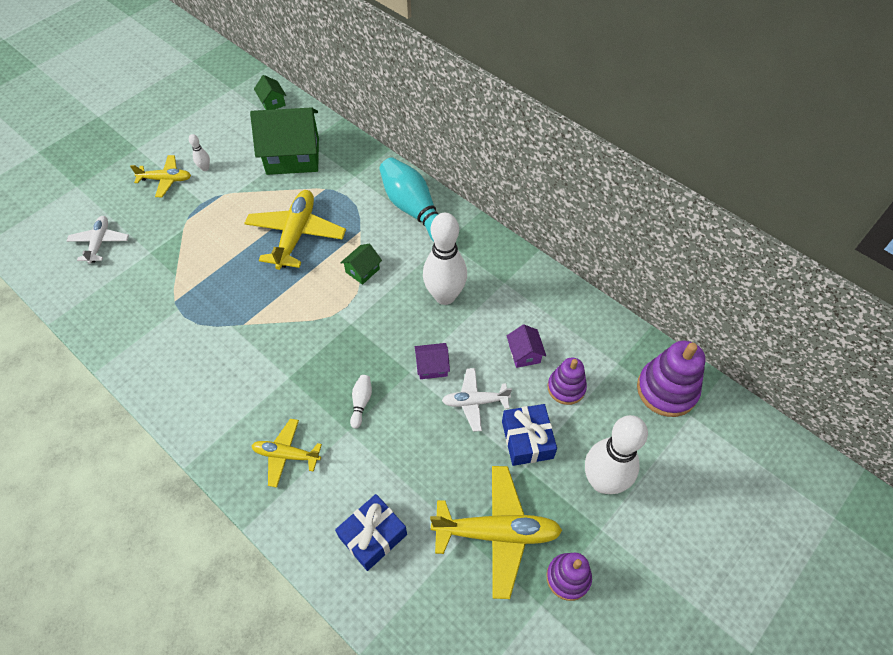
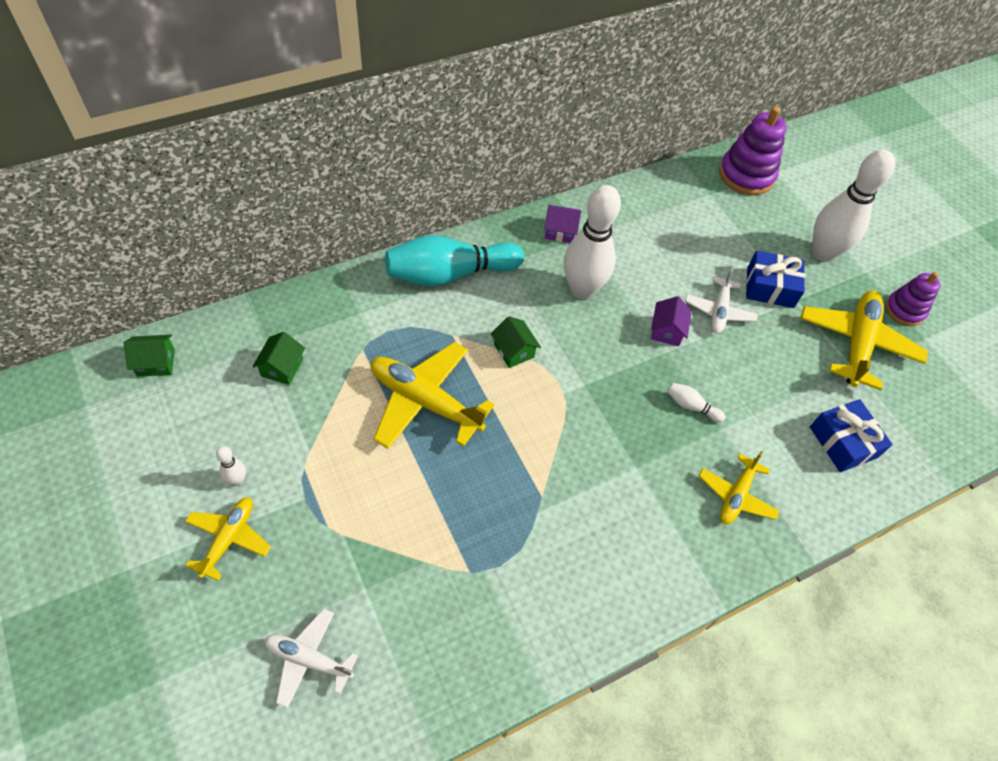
camera: 75 degrees left, 0 degrees up
(293, 156) = (282, 367): green house -> green house, size x0.45
(524, 353) = (676, 253): purple house -> purple house (560, 231)
(566, 388) = (723, 239): purple stacking toy -> none

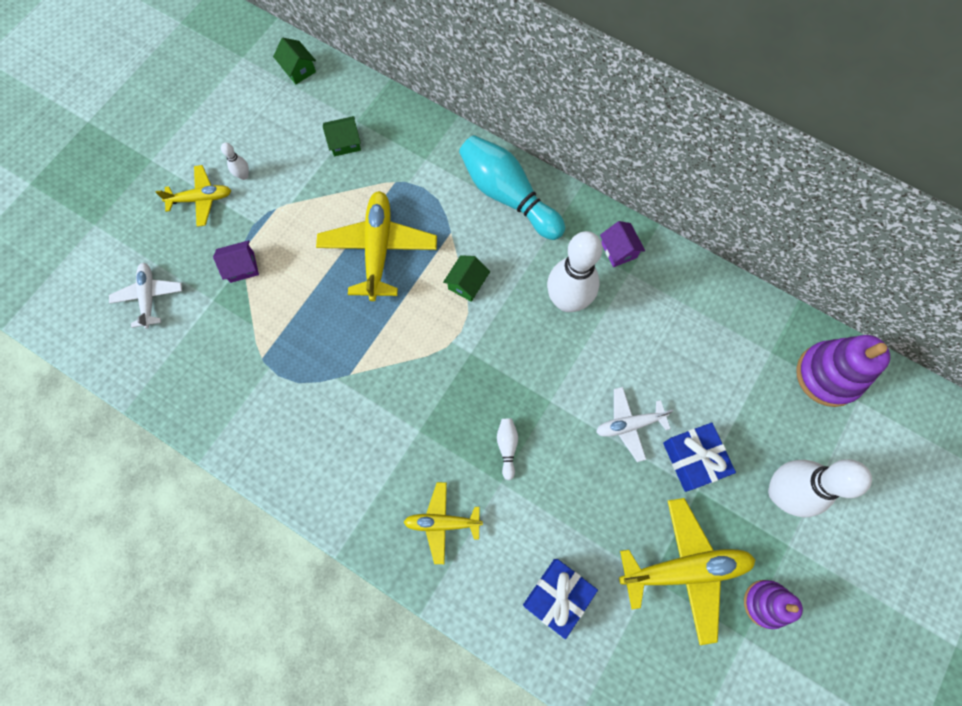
camera: 65 degrees right, 15 degrees up
(666, 330) = (573, 390): purple house -> purple house (242, 267)

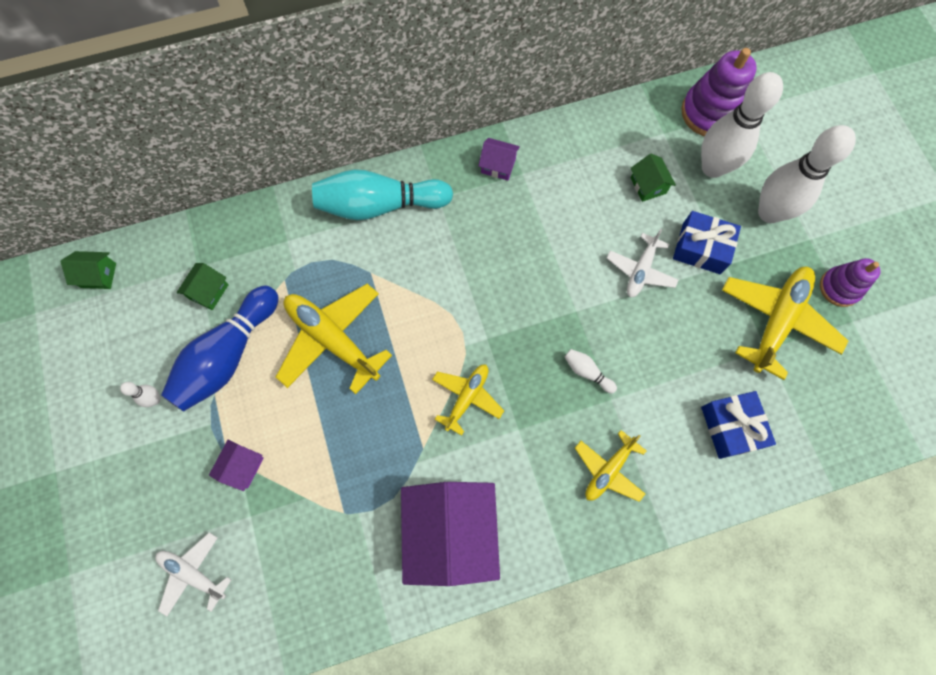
camera: 50 degrees left, 0 degrees up
(201, 199) = (141, 454): yellow plane -> yellow plane (467, 398)
(304, 442) = (450, 532): none -> purple house
(310, 193) = (228, 356): none -> blue bowling pin
(467, 283) = (426, 295): green house -> green house (648, 185)
(567, 301) = (506, 234): white bowling pin -> white bowling pin (713, 167)

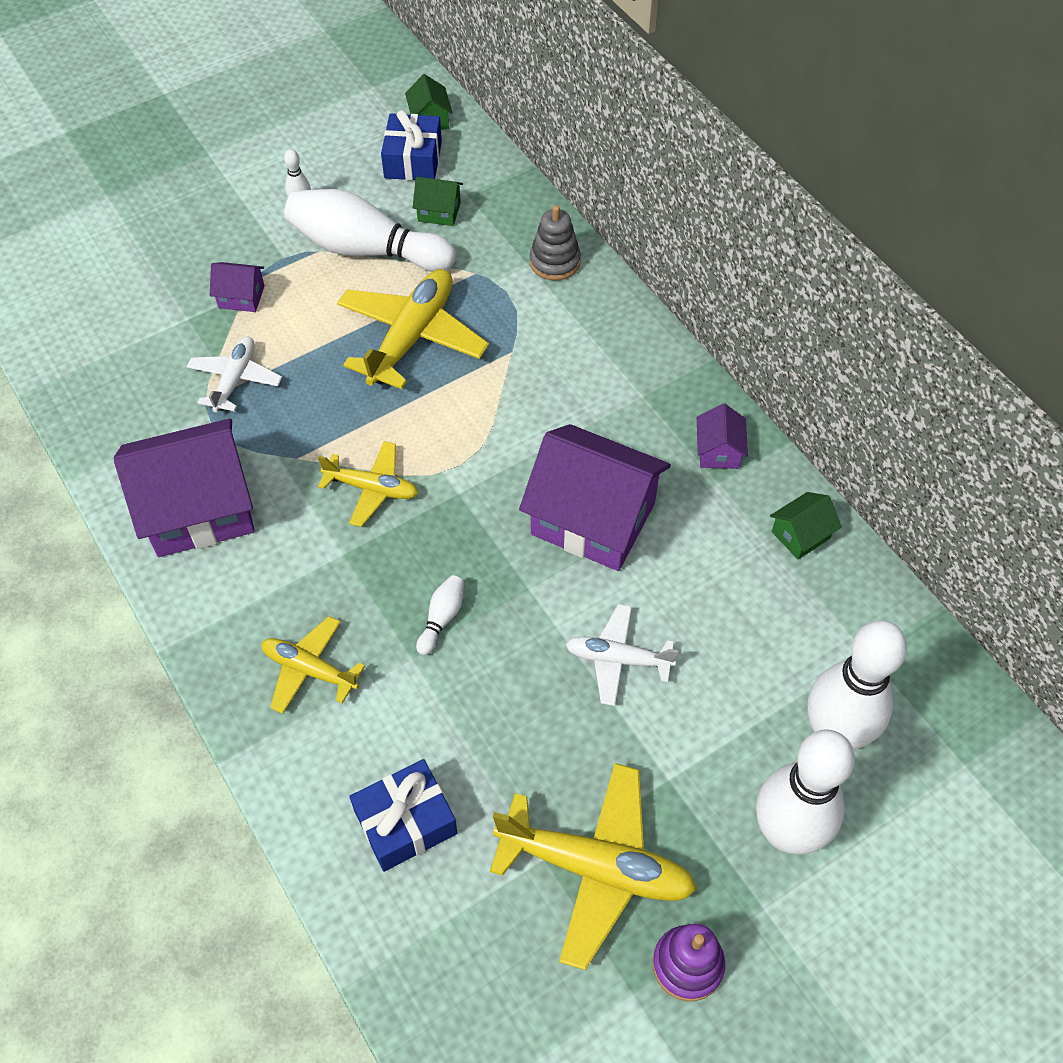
camera: 75 degrees right, 15 degrees down
(193, 574) = (120, 289): white plane -> white plane (235, 380)
(228, 356) = (366, 250): blue bowling pin -> white bowling pin
(294, 221) = (555, 262): none -> grey stacking toy
(379, 205) = (607, 338): turquoise bowling pin -> none
(531, 257) = (593, 519): none -> purple house
(648, 185) = (764, 645): green house -> green house (800, 535)
(701, 248) = (684, 738): blue gift -> blue gift (413, 159)
(710, 113) = (936, 715): purple stacking toy -> none

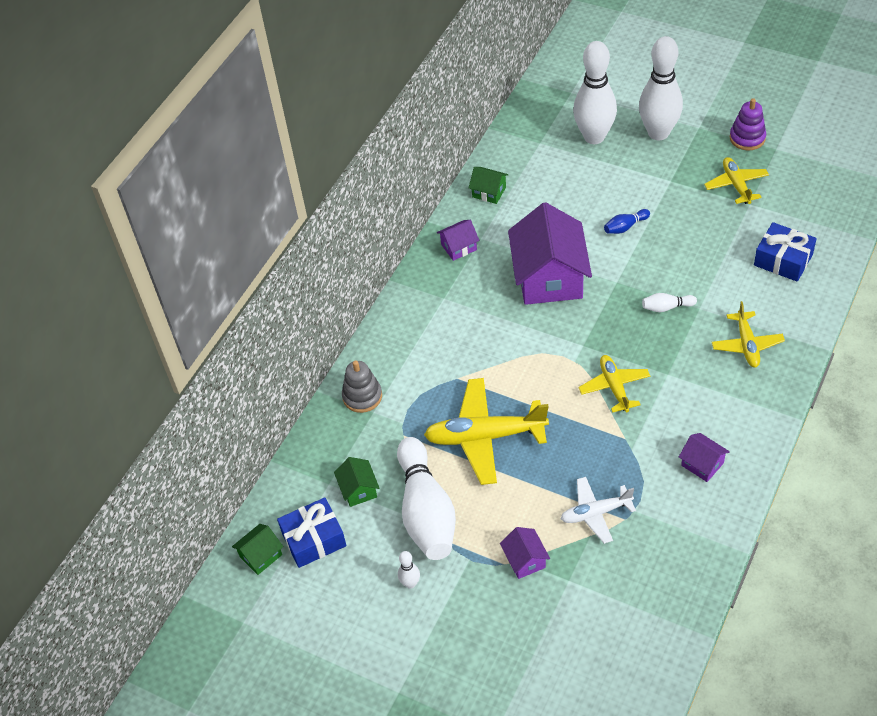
camera: 115 degrees left, 5 degrees down
(199, 509) = (702, 464): purple house -> purple house, size x0.45
(595, 867) = (736, 185): yellow plane -> yellow plane, size x0.59
(618, 659) = (625, 227): white plane -> blue bowling pin

